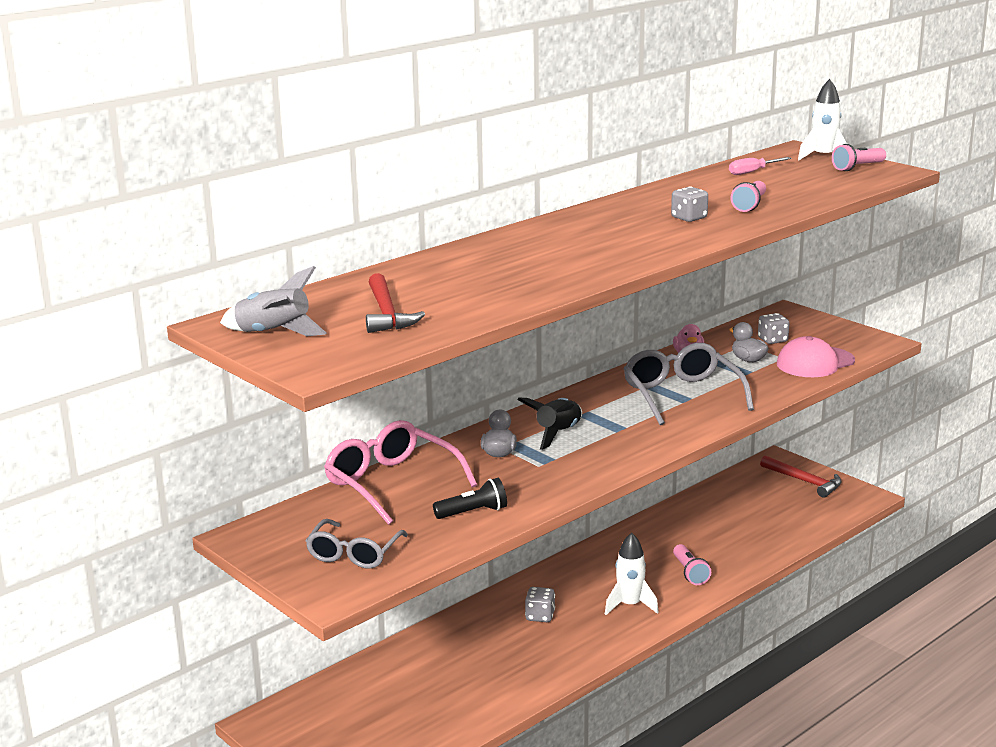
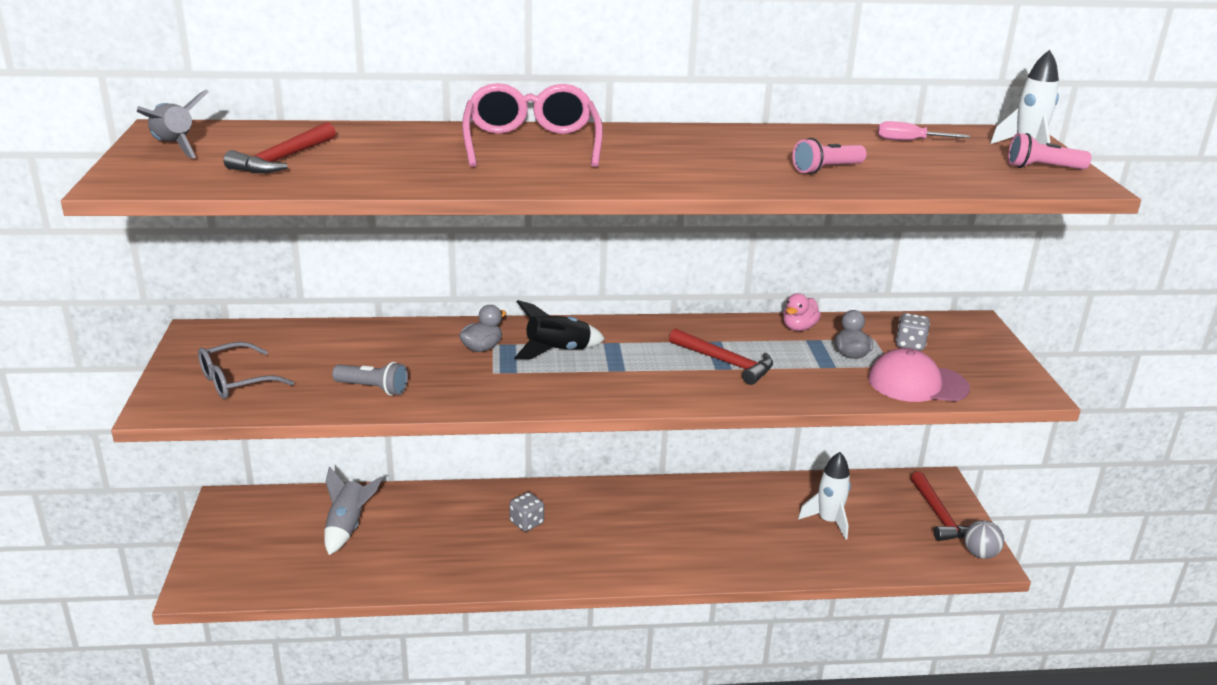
camera: 35 degrees right, 5 degrees up
(392, 484) = (362, 338): pink glasses -> pink glasses (531, 144)
(402, 687) = (348, 527): none -> grey rocket
(473, 512) = (373, 388): black flashlight -> grey flashlight
(630, 605) = (611, 552): white rocket -> white rocket (828, 521)
(682, 396) = (726, 363): grey glasses -> red hammer
(689, 218) = (735, 163): grey dice -> none
(690, 573) = (704, 549): pink flashlight -> none
(858, 494) = (980, 554): none -> grey ball

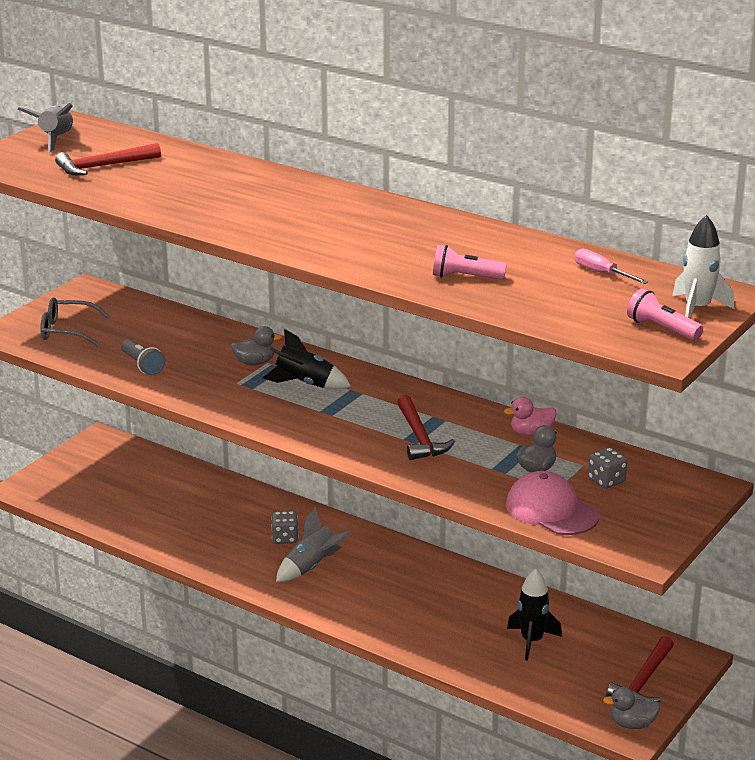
camera: 40 degrees right, 0 degrees up
(348, 527) = (158, 488): grey rocket -> grey rocket (311, 567)
(531, 144) = (286, 196): pink glasses -> none
(828, 521) = (531, 641): white rocket -> black rocket
(980, 554) = (632, 724): grey ball -> grey duck

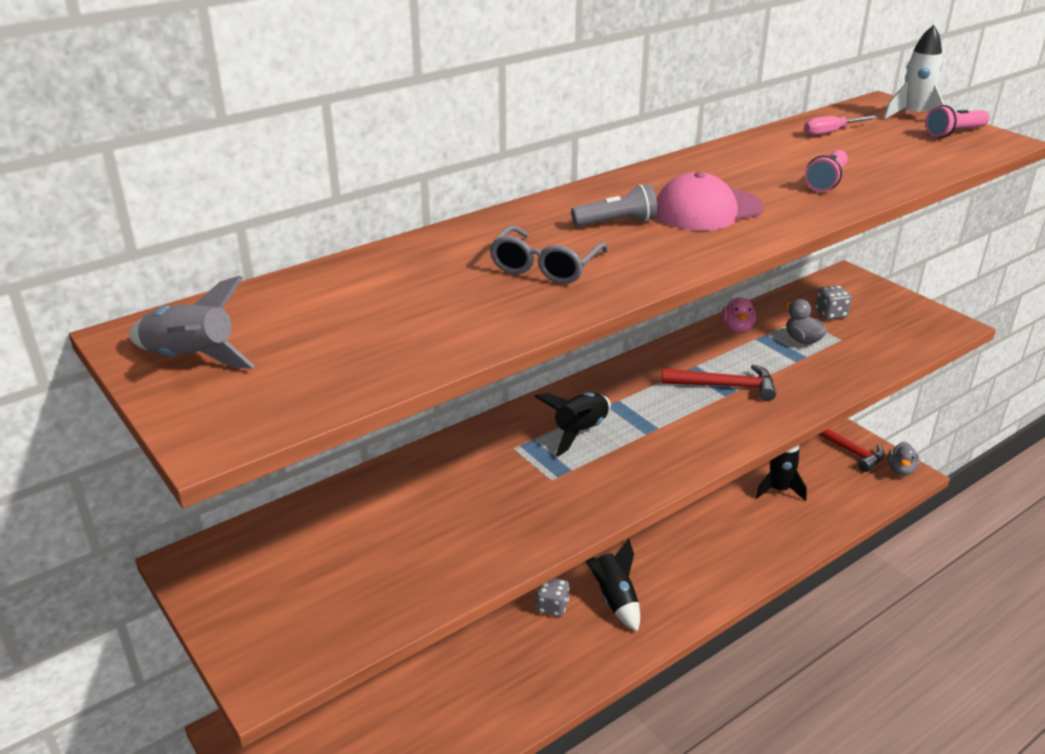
camera: 70 degrees left, 5 degrees up
(68, 330) = (311, 604): grey glasses -> grey glasses (545, 266)
(103, 166) = (347, 333): red hammer -> none
(142, 365) = (463, 548): grey flashlight -> grey flashlight (617, 222)
(255, 362) = (509, 456): grey duck -> none
(311, 567) = (614, 599): grey rocket -> black rocket
(551, 510) = (877, 349): pink cap -> pink cap (707, 210)

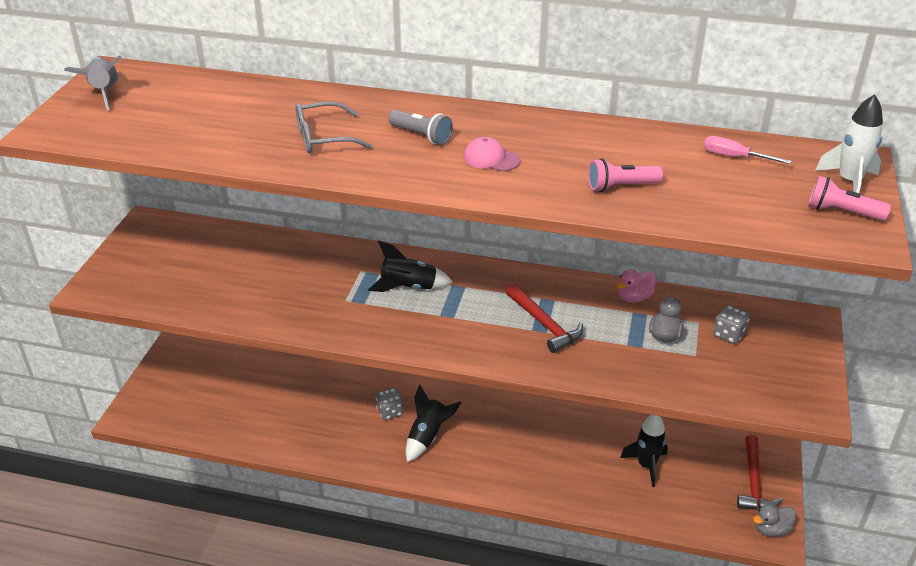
camera: 50 degrees right, 5 degrees up
(707, 210) = (491, 159): pink cap -> pink cap, size x0.60

